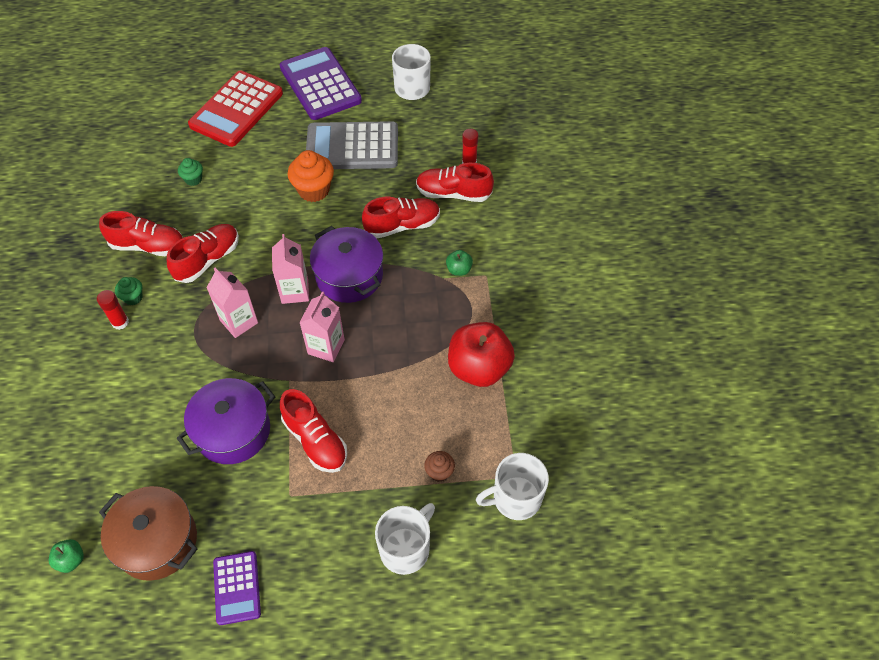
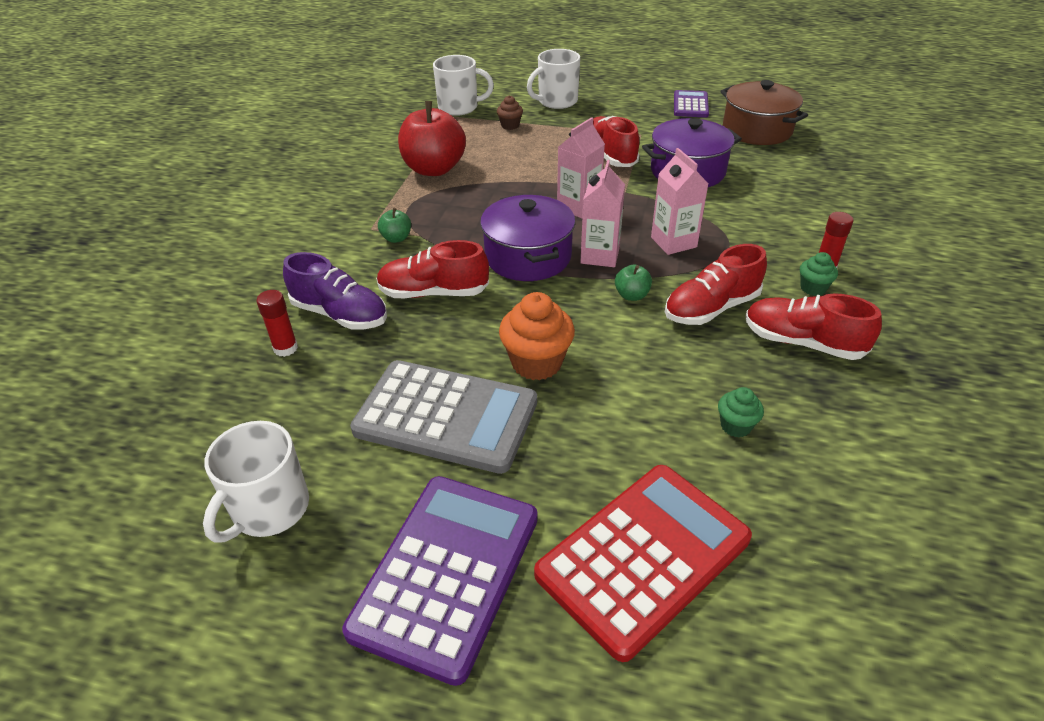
camera: 160 degrees left, 15 degrees down
(71, 560) = (830, 132): green apple -> green apple (632, 295)
(320, 84) = (446, 573): purple calculator -> purple calculator turned 150 degrees counterclockwise
(453, 193) = (340, 314): red shoe -> purple shoe

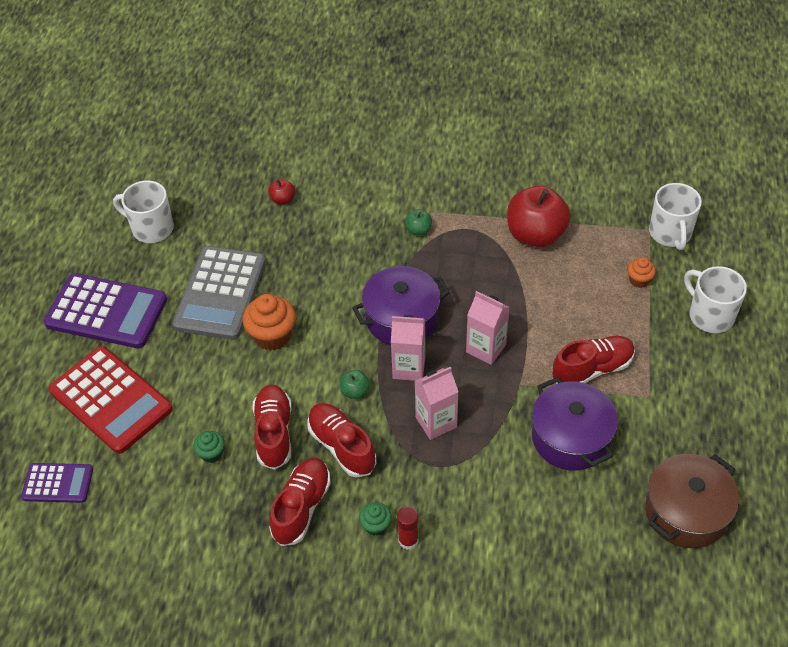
camera: 85 degrees right, 10 degrees up
(285, 348) = (282, 199): red glue stick -> red apple
(340, 314) = (319, 218): purple shoe -> none
(433, 293) = (348, 266): red shoe -> red shoe (274, 433)
(510, 125) = (639, 280): brown cupcake -> orange cupcake
(690, 105) = (738, 446): purple calculator -> purple calculator (58, 483)

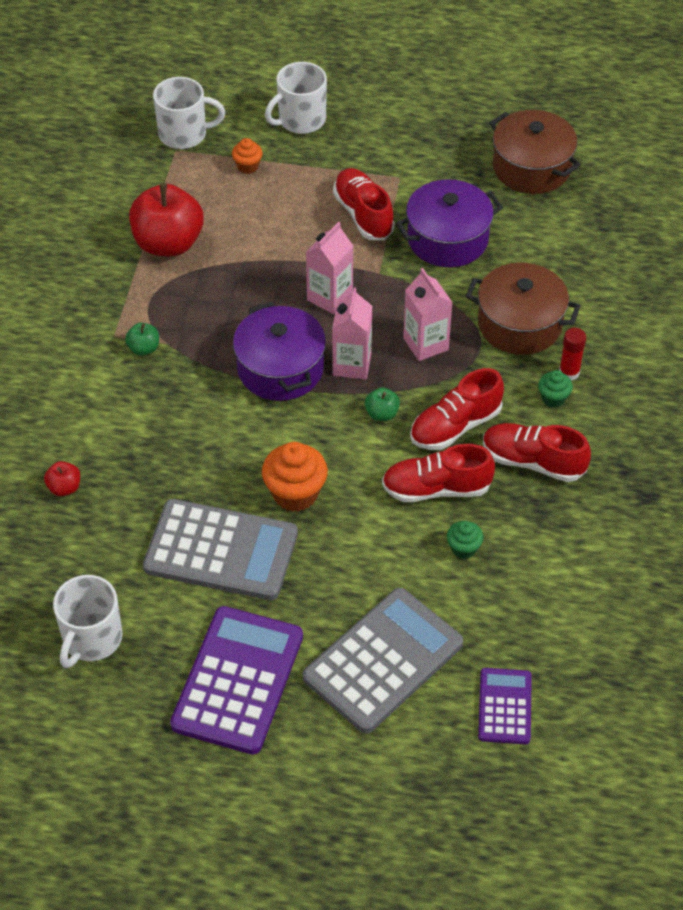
camera: 90 degrees left, 0 degrees up
(111, 400) = (383, 660): red calculator -> grey calculator
(466, 498) = (519, 324): none -> brown pot

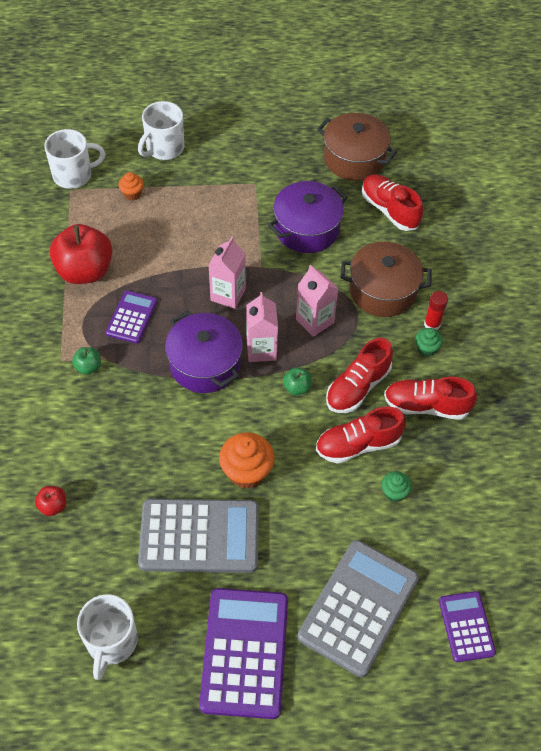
camera: 15 degrees left, 5 degrees up
(209, 303) = (132, 317): none -> purple calculator
(363, 214) = (235, 219): red shoe -> red shoe (389, 210)

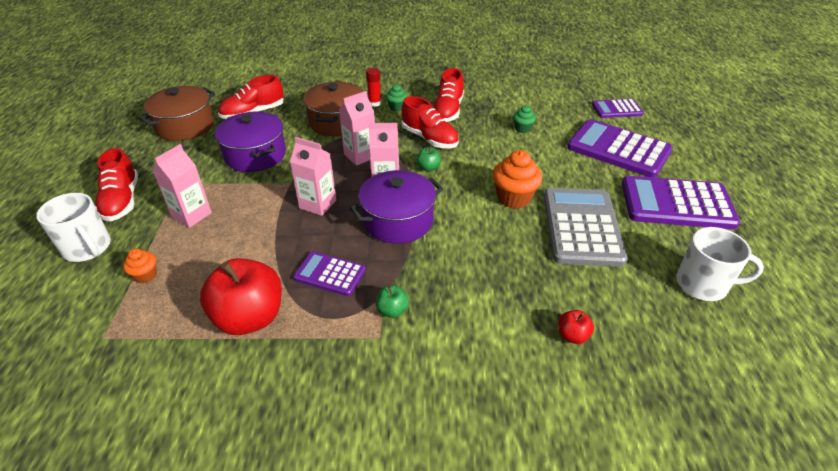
camera: 85 degrees left, 15 degrees down
(73, 175) = (79, 335): white mug -> none
(208, 203) = (192, 215): none -> pink carton
(358, 445) = (483, 141): red shoe -> red shoe (122, 201)
(358, 607) = (618, 149): grey calculator -> purple calculator

